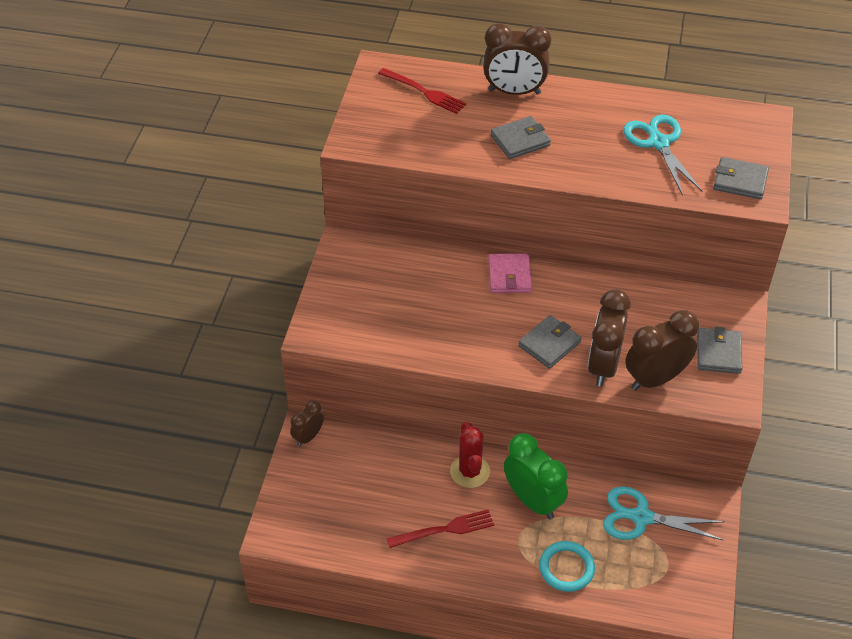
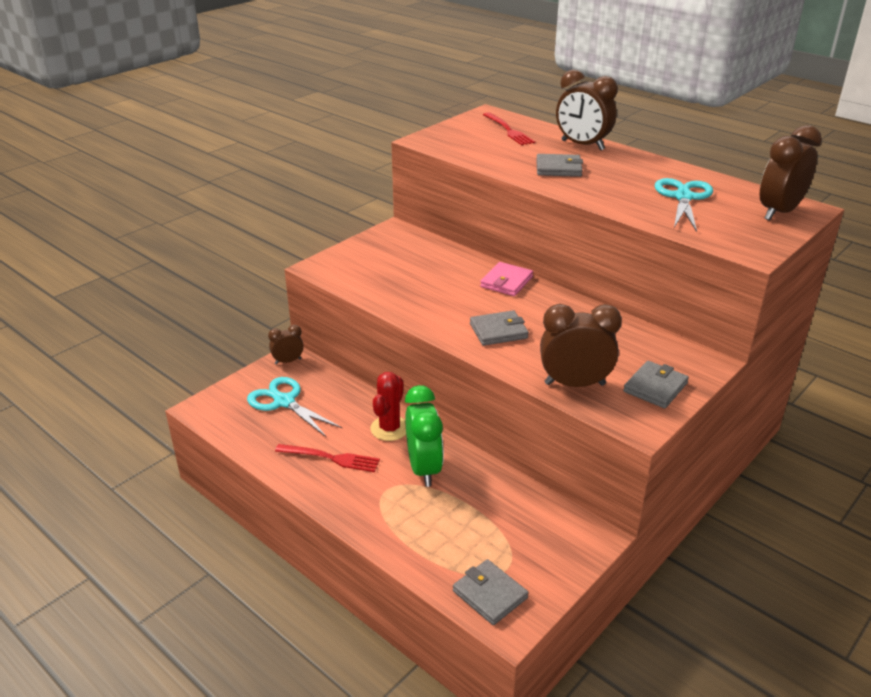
camera: 30 degrees right, 15 degrees down
(566, 568) = (408, 529): turquoise ring -> none
(603, 366) = (533, 360): brown clock -> brown clock (779, 212)
(641, 517) = (512, 521): turquoise scissors -> turquoise scissors (284, 402)
(740, 181) = (743, 236): grey wallet -> grey wallet (490, 594)

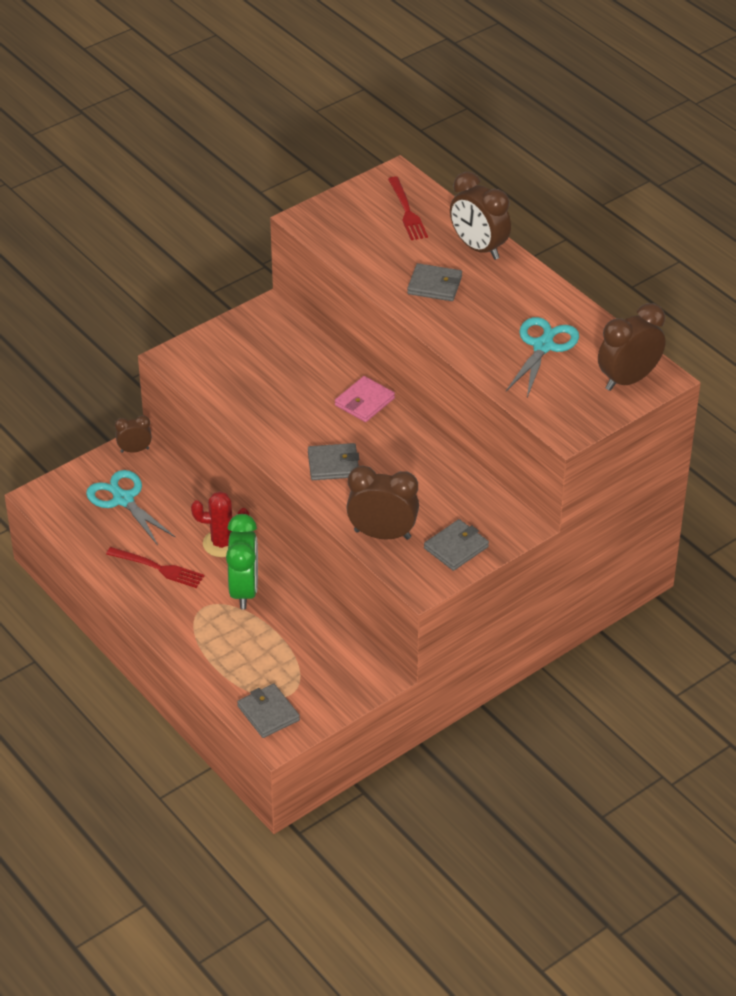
camera: 10 degrees right, 10 degrees up
(389, 428) = (222, 543): red cactus -> red cactus turned 60 degrees clockwise

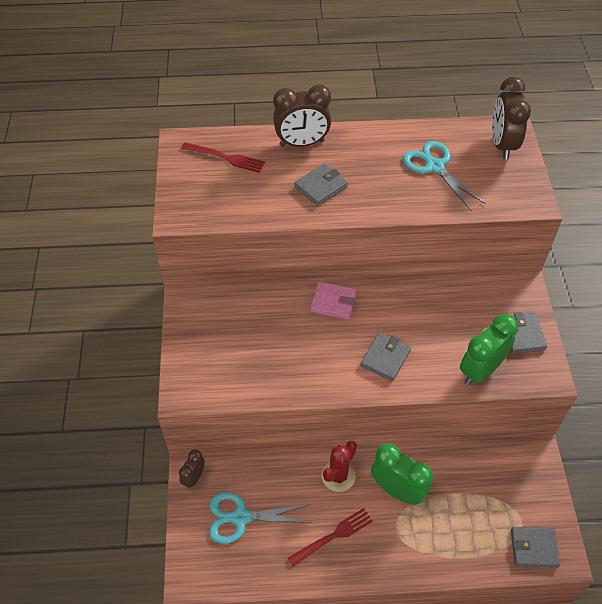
camera: 55 degrees left, 10 degrees up
(364, 402) = (333, 302): pink wallet -> pink wallet turned 60 degrees counterclockwise
(382, 534) = (480, 370): brown clock -> green clock

